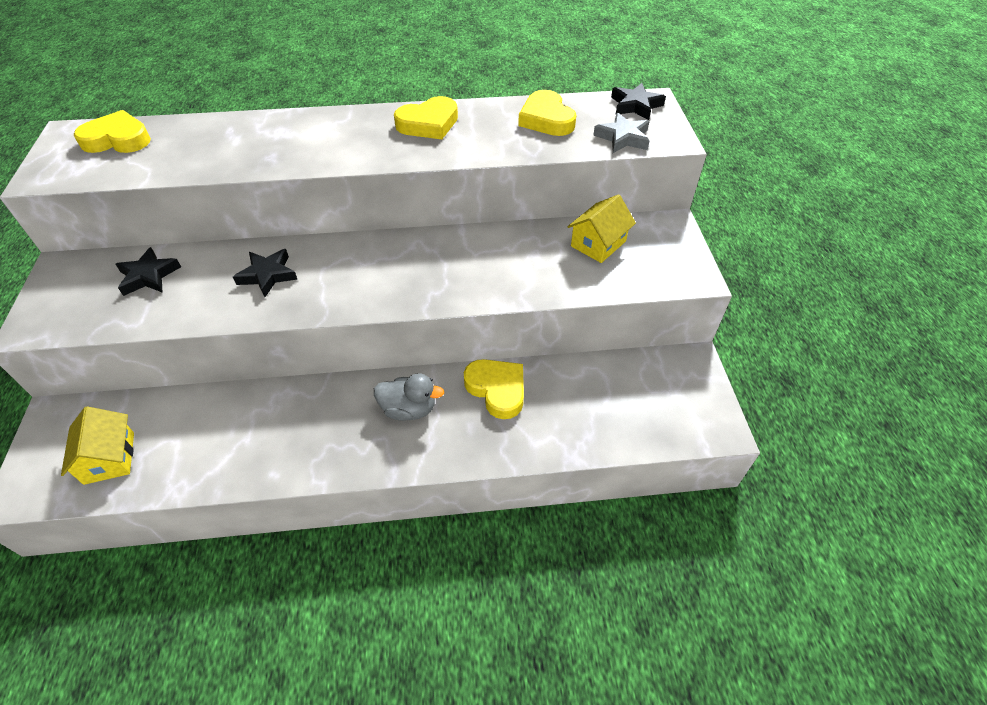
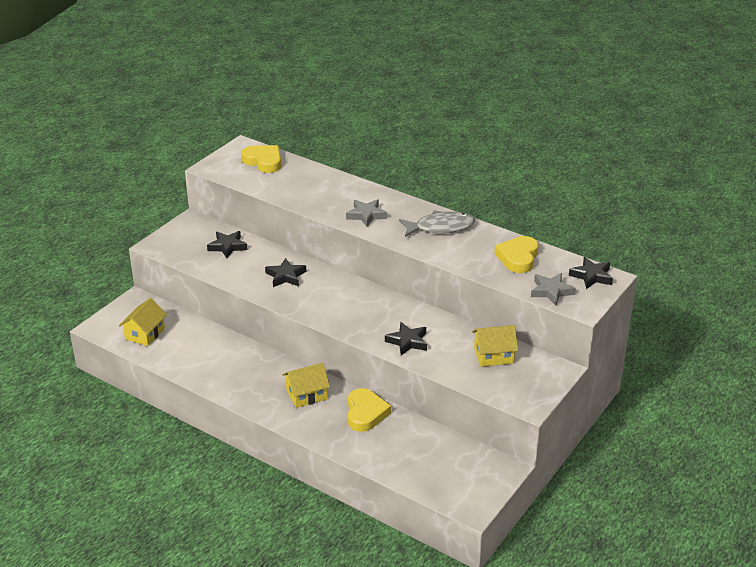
camera: 40 degrees right, 15 degrees down
(326, 147) = (366, 215): none -> grey star
(409, 409) = (306, 395): grey duck -> yellow house
(428, 124) = (440, 227): yellow heart -> grey fish
(497, 278) = (407, 341): none -> black star

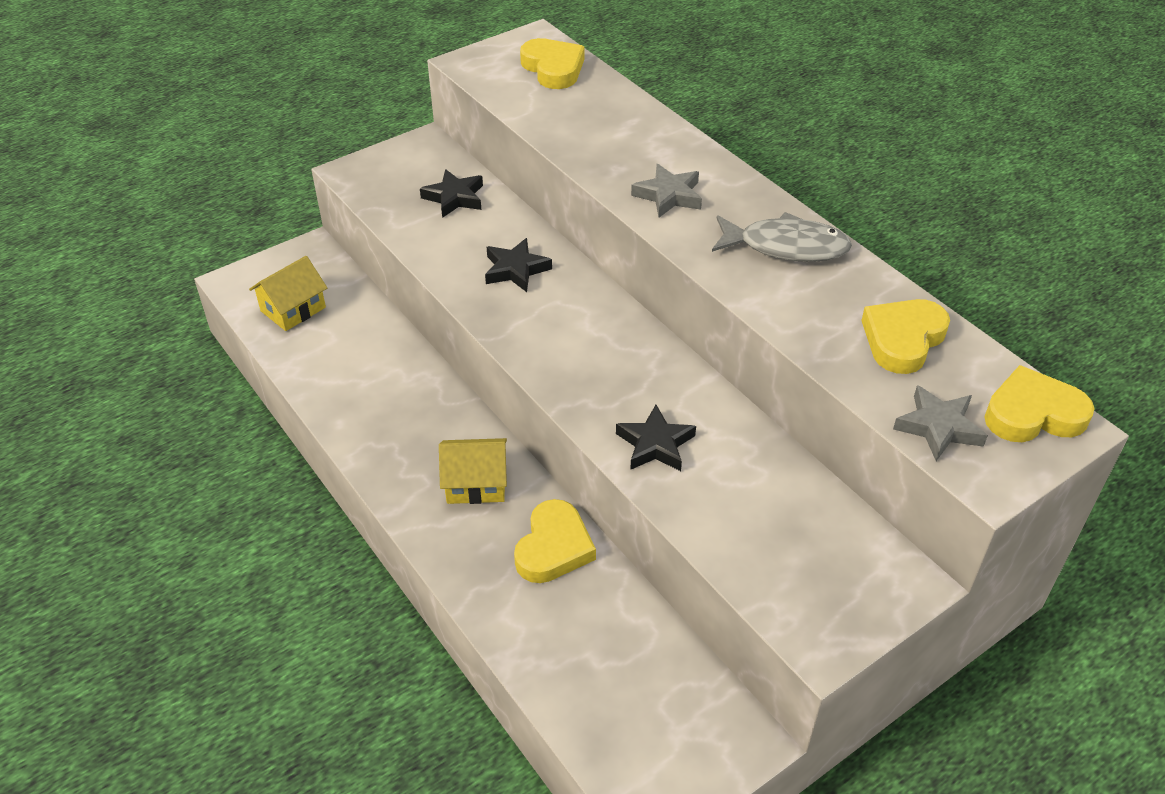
camera: 20 degrees right, 10 degrees up
(493, 355) = (797, 515): yellow house -> none
(591, 276) = (1033, 414): black star -> yellow heart

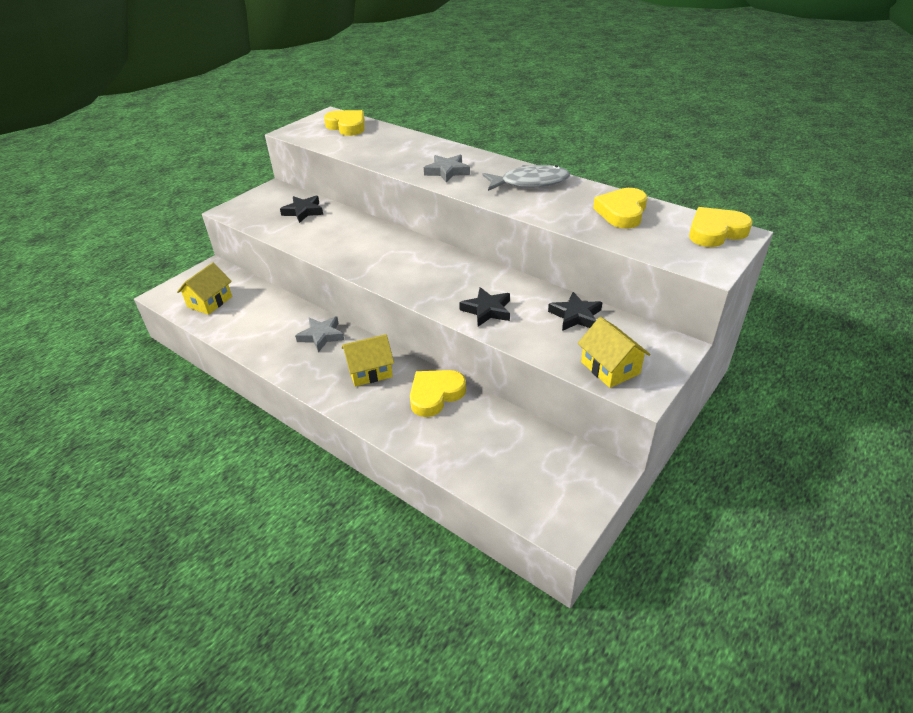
camera: 15 degrees left, 5 degrees down
(515, 269) = (358, 240): black star -> black star (575, 316)
(553, 547) = (435, 395): yellow heart -> yellow heart turned 135 degrees counterclockwise
(793, 591) = (610, 368): none -> yellow house
(938, 427) = (667, 248): grey star -> grey star (321, 336)

